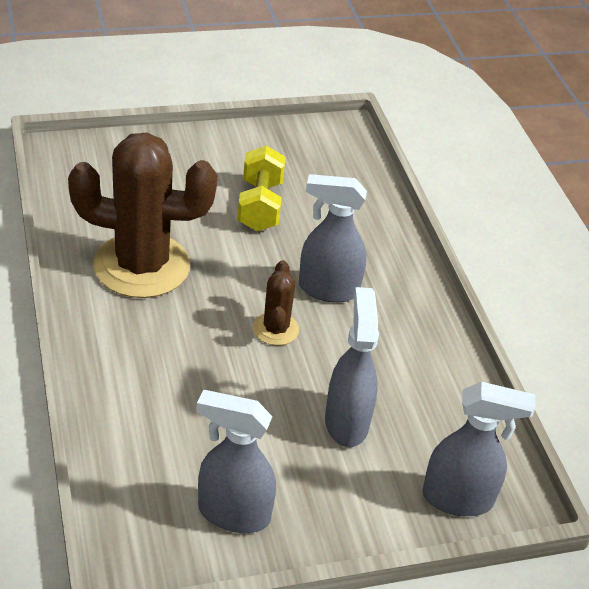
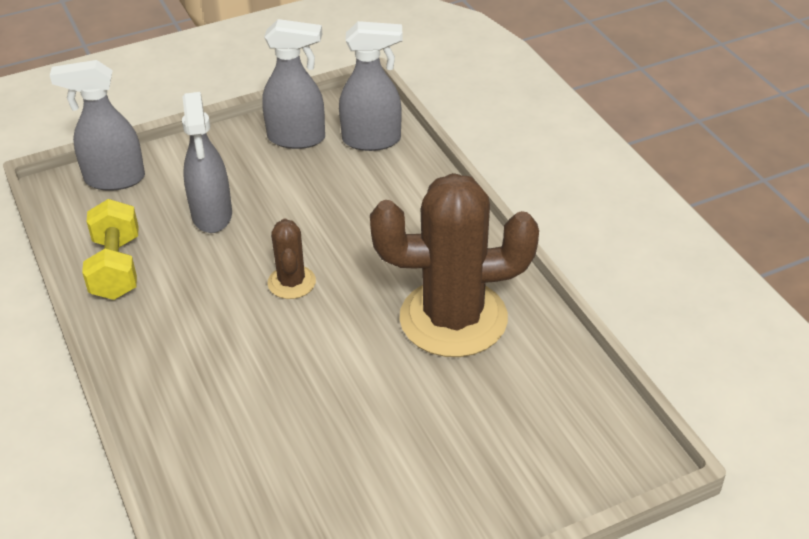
camera: 175 degrees right, 0 degrees up
(260, 206) = (343, 433): yellow dumbbell -> yellow dumbbell (116, 268)
(327, 289) = (242, 338): grey spray bottle -> grey spray bottle (372, 140)

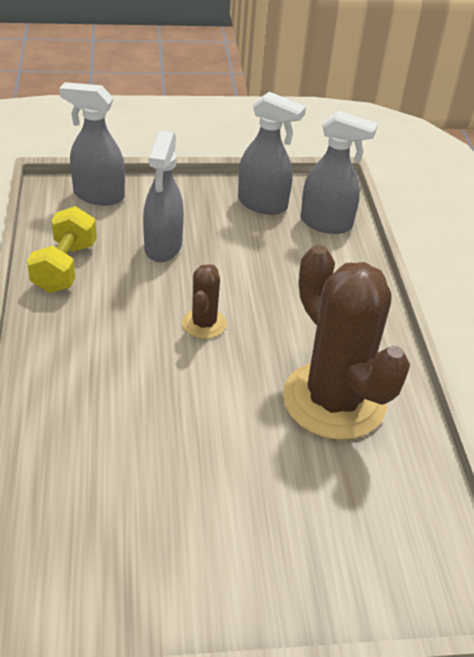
camera: 15 degrees right, 0 degrees up
(453, 318) = (334, 400): brown cactus -> brown cactus turned 45 degrees clockwise

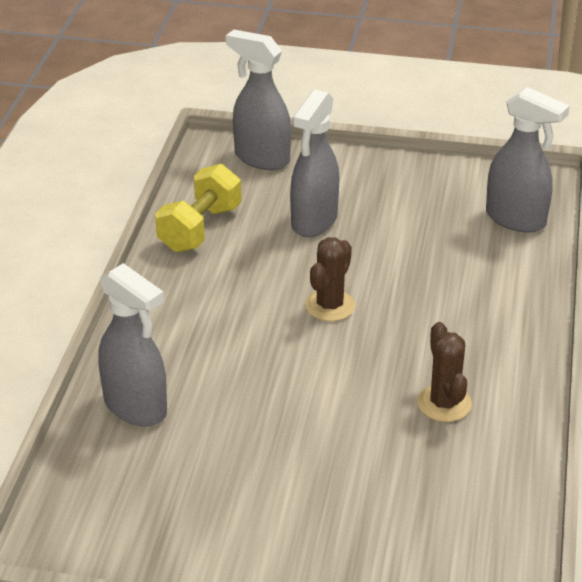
camera: 20 degrees right, 5 degrees down
(263, 204) = (448, 189): grey spray bottle -> grey spray bottle (136, 407)
(334, 400) = (444, 403): brown cactus -> brown cactus, size x0.46

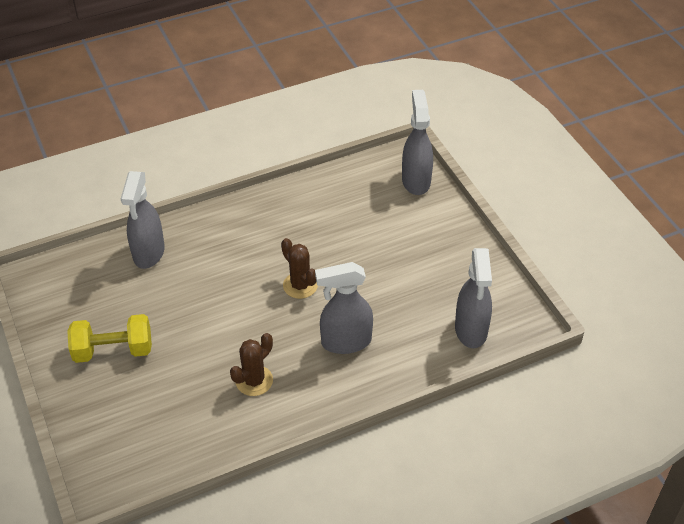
camera: 55 degrees right, 10 degrees up
(200, 229) = (321, 193): yellow dumbbell -> yellow dumbbell (113, 350)
(314, 222) = (374, 237): grey spray bottle -> grey spray bottle (345, 342)
(330, 306) = (300, 285): brown cactus -> brown cactus turned 60 degrees clockwise

